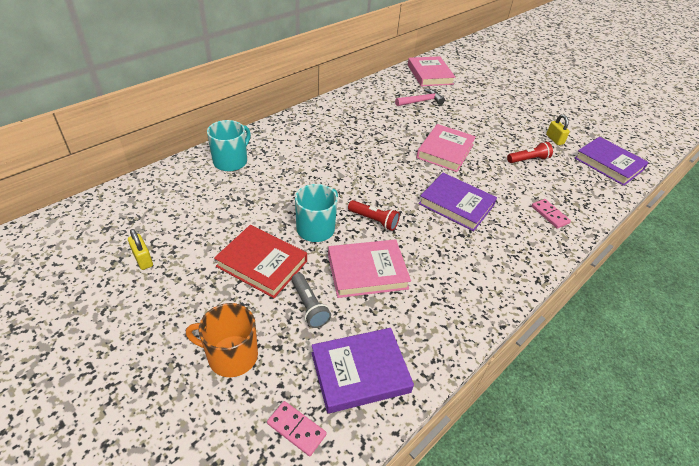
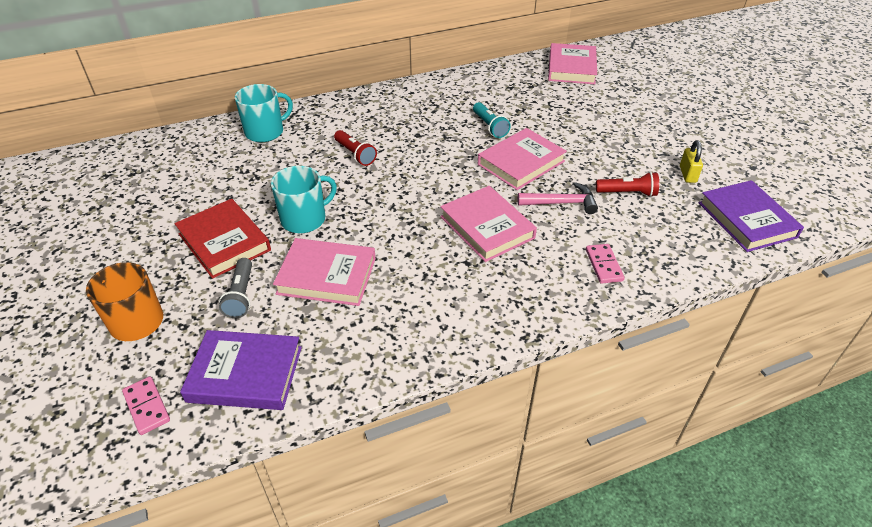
camera: 25 degrees right, 0 degrees up
(143, 259) = (118, 211): yellow padlock -> none
(374, 220) = (374, 224): red flashlight -> red flashlight (355, 154)
(404, 127) = (489, 126): none -> turquoise flashlight
(421, 101) = (534, 99): pink hammer -> pink hammer (561, 203)
(456, 204) = (487, 227): purple book -> pink book

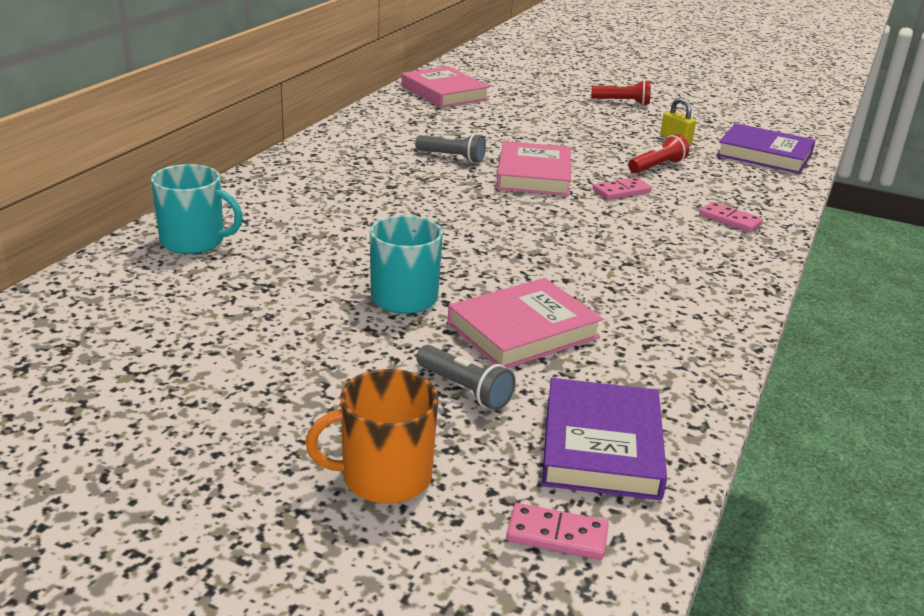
camera: 45 degrees left, 15 degrees down
(224, 242) = (348, 356): red book -> none
(245, 374) = (601, 446): purple book -> purple book turned 45 degrees counterclockwise
(265, 132) = (194, 241): turquoise mug -> turquoise mug turned 90 degrees clockwise
(355, 154) = (352, 224): red flashlight -> red flashlight (622, 102)
(487, 227) = (595, 231): pink book -> none
(489, 126) = (452, 157): turquoise flashlight -> grey flashlight
(561, 203) = (621, 191): pink hammer -> pink domino

